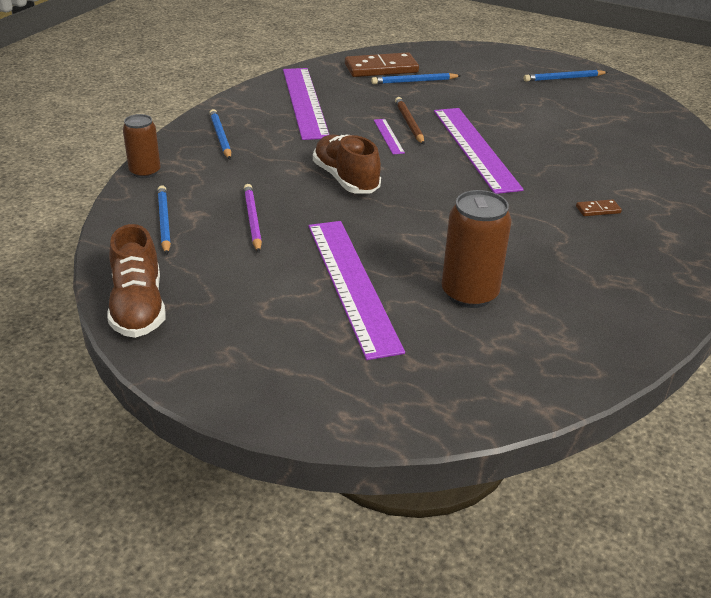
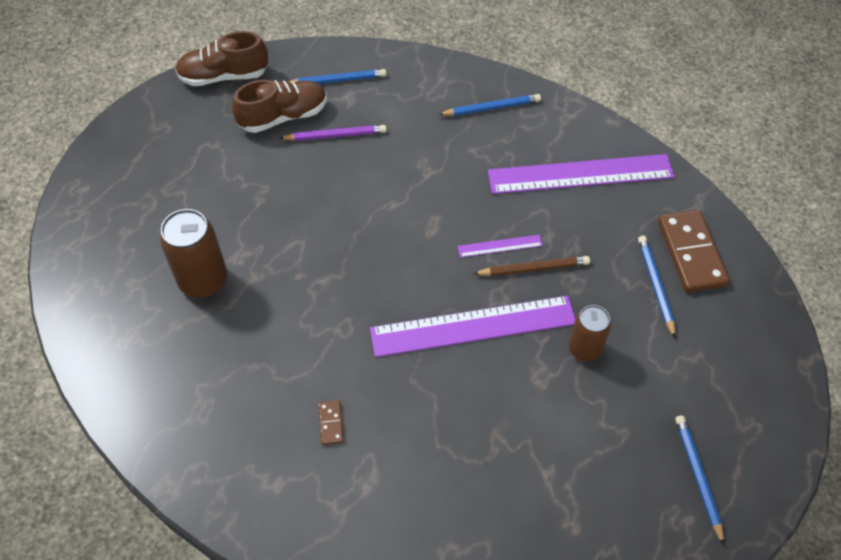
camera: 95 degrees right, 20 degrees up
(145, 172) = (421, 61): brown can -> brown can (584, 349)
(346, 179) = (404, 203): brown shoe -> brown shoe (283, 117)
(351, 284) = (231, 199): purple ruler -> none

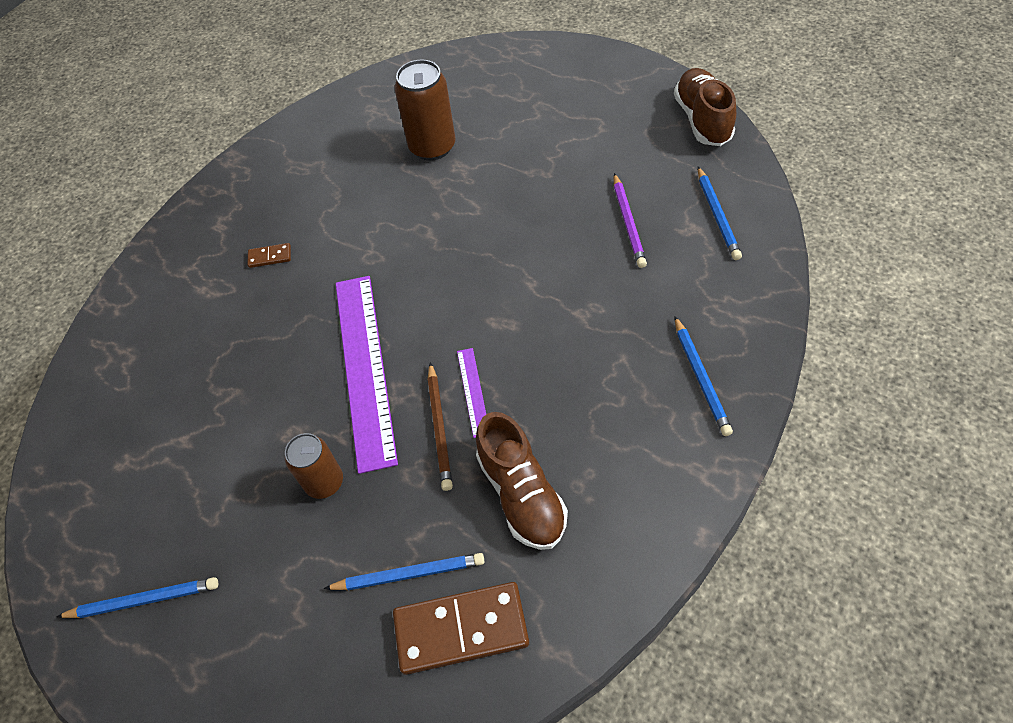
camera: 95 degrees right, 0 degrees up
(283, 117) = (650, 175): brown shoe -> brown shoe (521, 494)
(580, 174) = (593, 486): purple ruler -> none

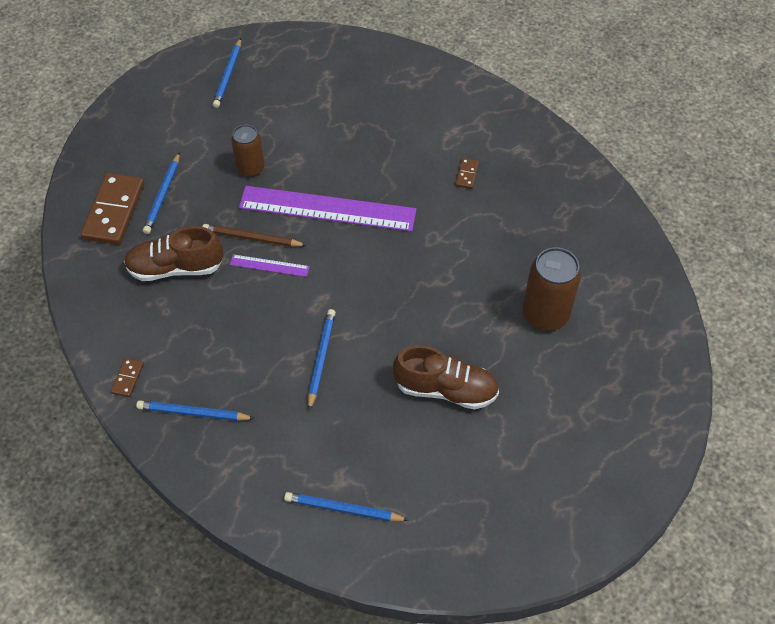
camera: 105 degrees right, 0 degrees up
(571, 293) = (321, 358): none -> blue pencil
(628, 223) = (373, 432): purple pencil -> none
(700, 466) = (128, 378): none -> brown domino
(702, 120) = (476, 562): brown shoe -> brown shoe (445, 389)

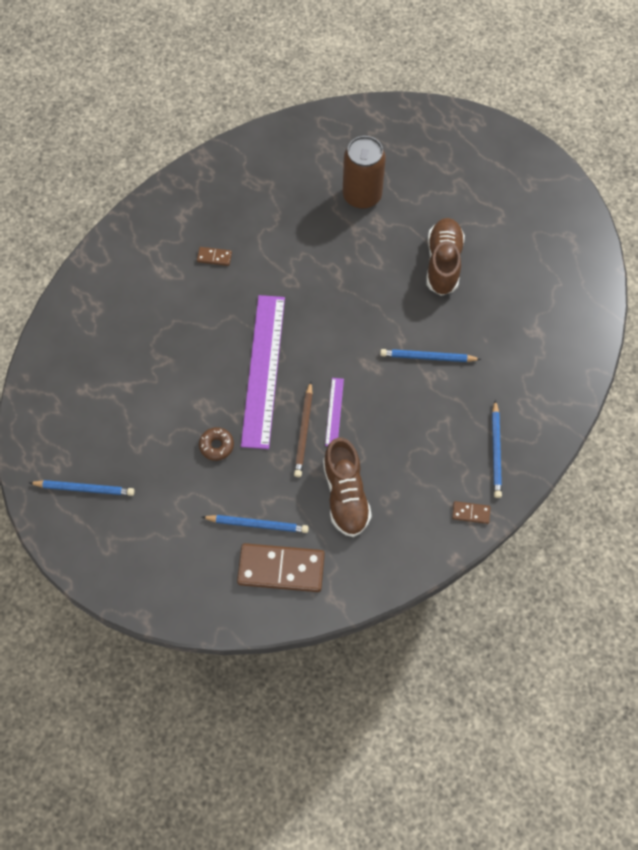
camera: 95 degrees left, 10 degrees up
(250, 168) = (216, 446): brown can -> brown donut
(343, 509) = (559, 327): blue pencil -> none

